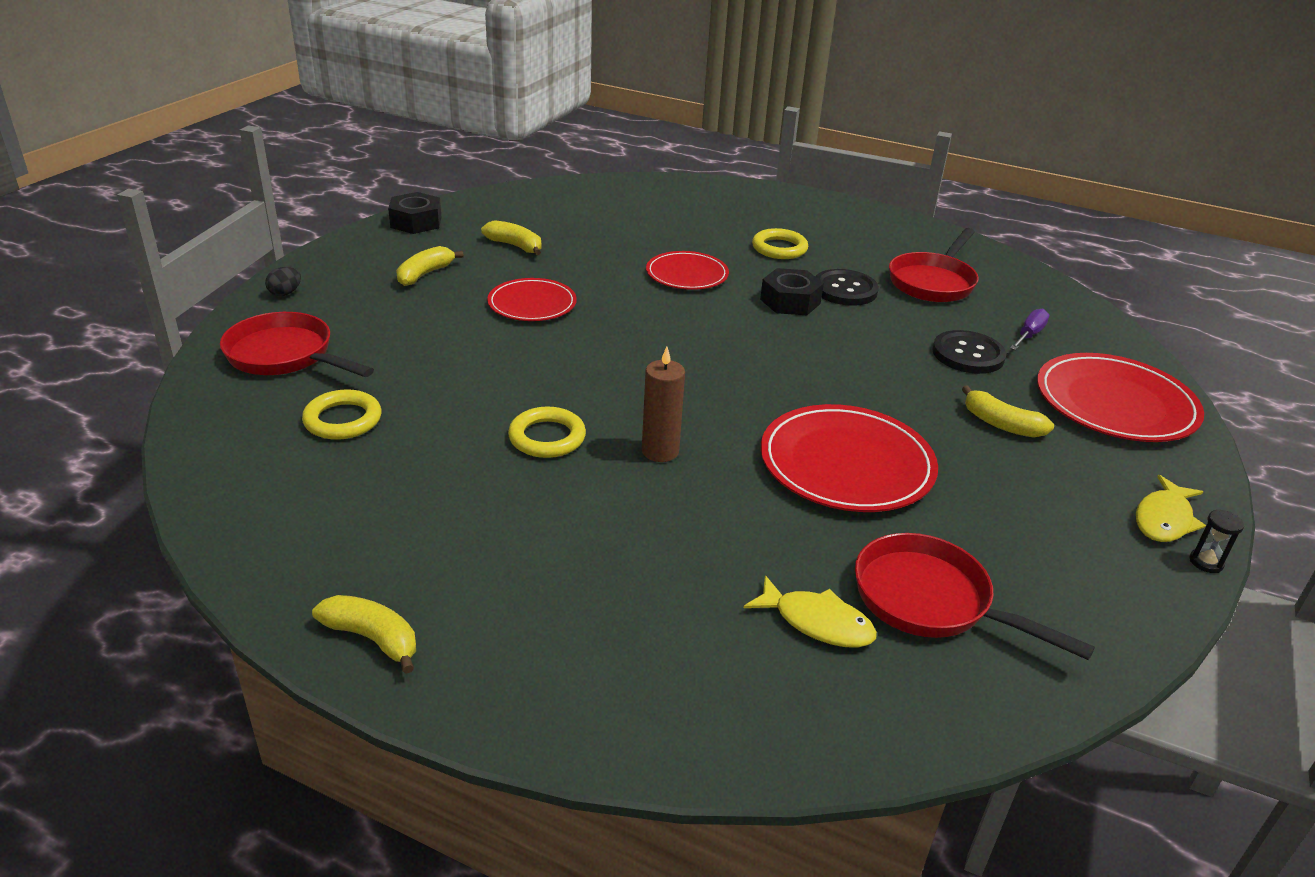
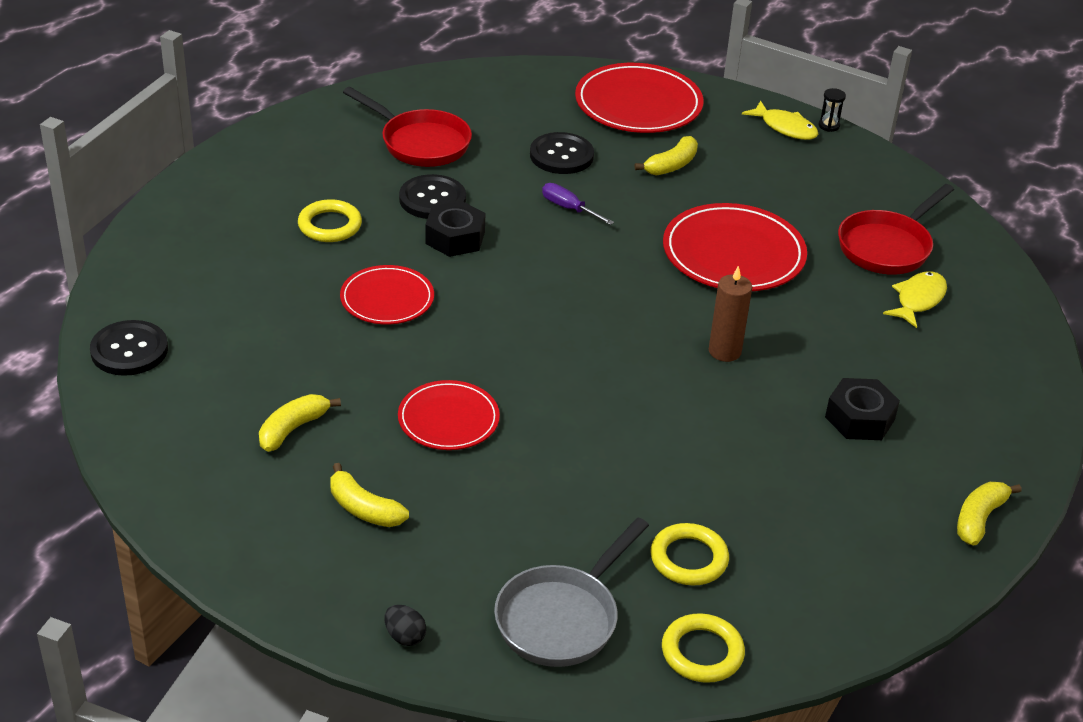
camera: 85 degrees left, 5 degrees up
(285, 356) = (562, 618): red pan -> grey pan
(416, 222) = (201, 522): black nut -> black nut (860, 418)
(547, 437) = (709, 418): yellow ring -> yellow ring (702, 652)
(595, 191) = (129, 350): none -> black button
(1029, 335) = (528, 115): purple screwdriver -> purple screwdriver (569, 208)

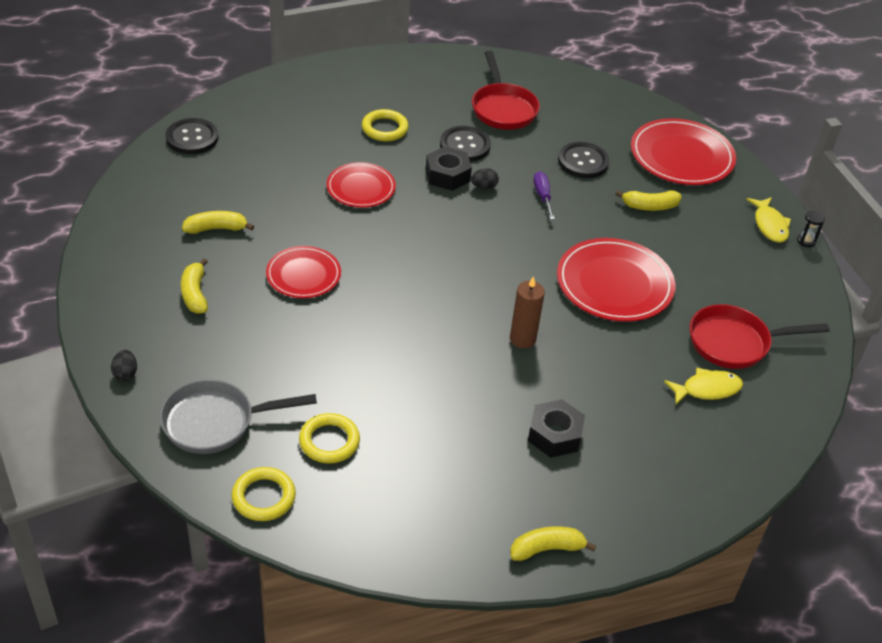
camera: 40 degrees right, 5 degrees up
(504, 230) = (484, 187): none -> black egg

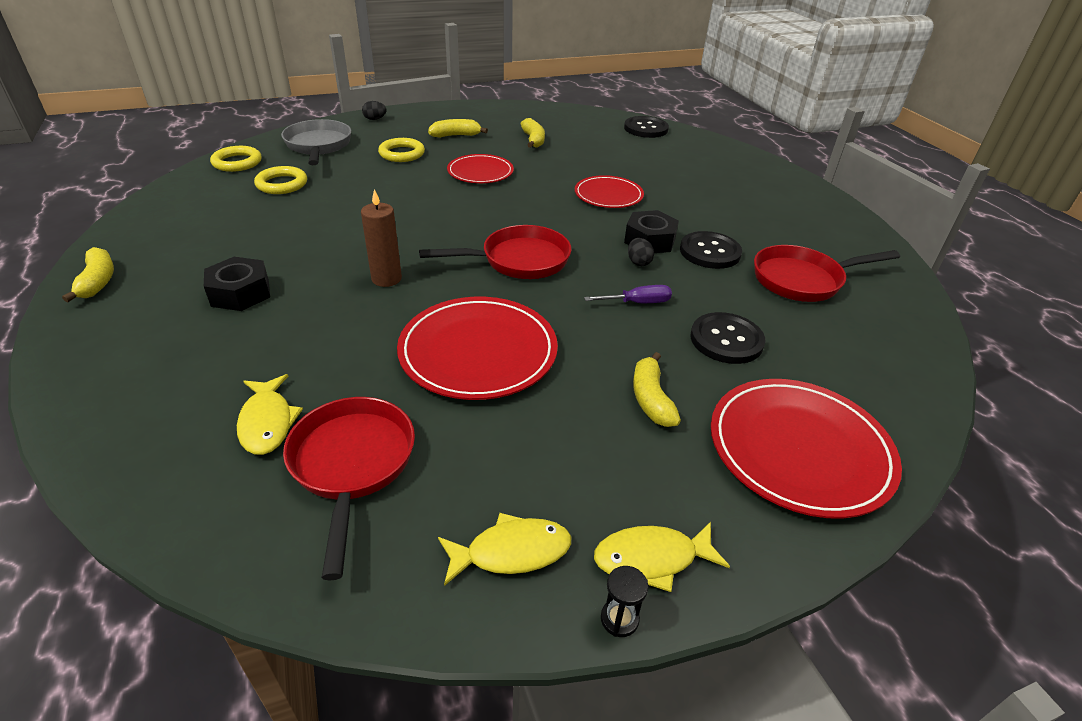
camera: 90 degrees right, 5 degrees down
(385, 128) = (711, 207): yellow ring -> yellow ring (402, 154)
(486, 256) = (519, 260): none -> red pan
(779, 275) = (511, 552): none -> yellow fish

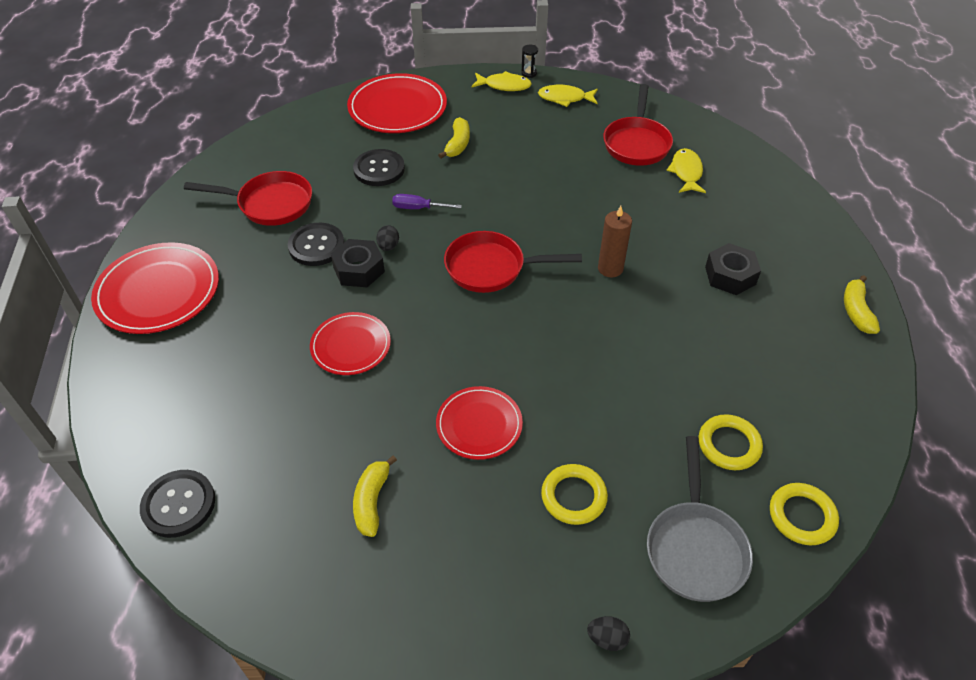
camera: 160 degrees left, 10 degrees up
(456, 135) = (483, 541): yellow banana -> none
(478, 352) = (552, 192): red plate -> red plate (158, 291)

